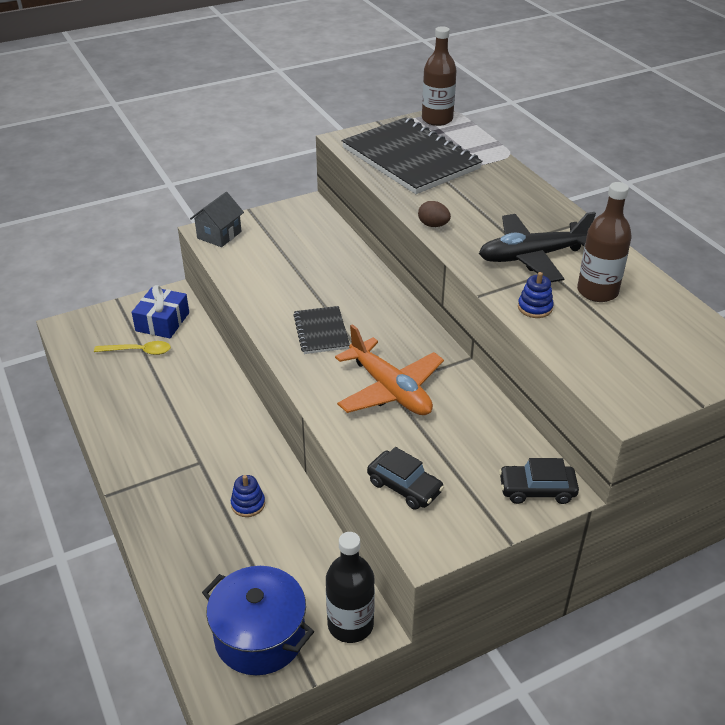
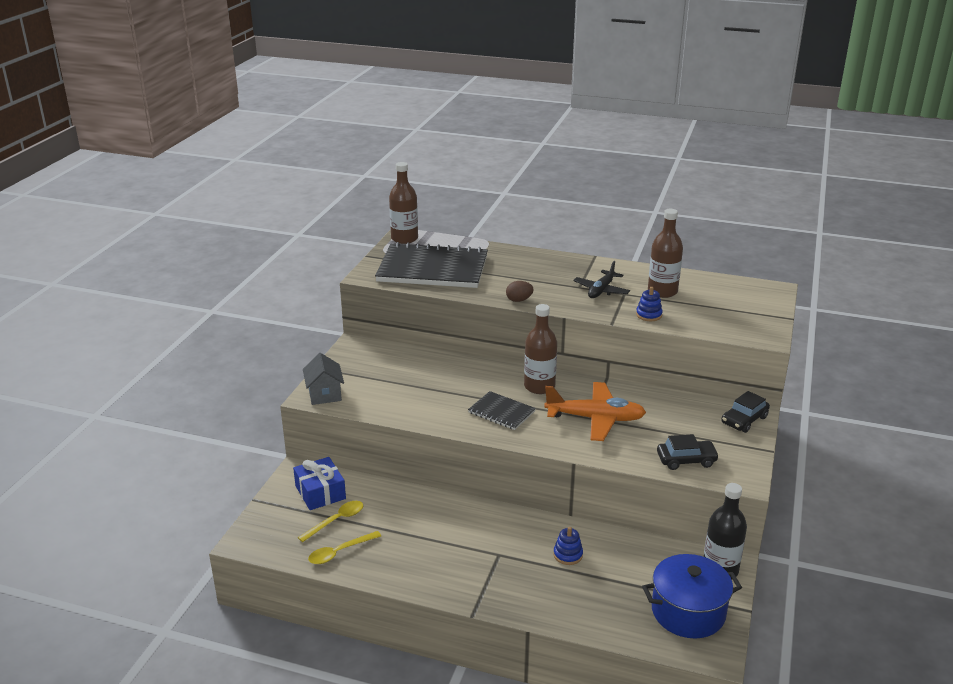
camera: 45 degrees left, 10 degrees down
(104, 377) = (340, 552): none -> yellow spoon
(392, 328) = (539, 386): none -> brown bottle
(532, 256) = (601, 290): black plane -> black plane, size x0.64

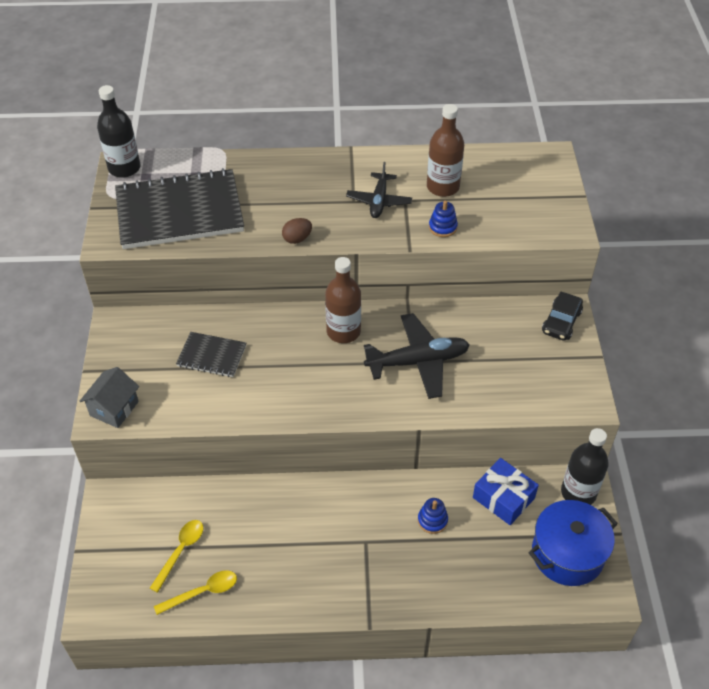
camera: 20 degrees left, 20 degrees up
(320, 492) = (146, 518): blue gift -> blue gift (503, 498)
(324, 394) = (114, 408): grey house -> grey house turned 60 degrees clockwise
(340, 552) = (202, 592): yellow spoon -> yellow spoon turned 150 degrees counterclockwise
(404, 238) = (124, 168): brown bottle -> black bottle
(501, 412) = (319, 380): black notebook -> black notebook (212, 356)
(595, 419) = (418, 362): orange plane -> black plane
(686, 460) = (526, 393): black car -> none

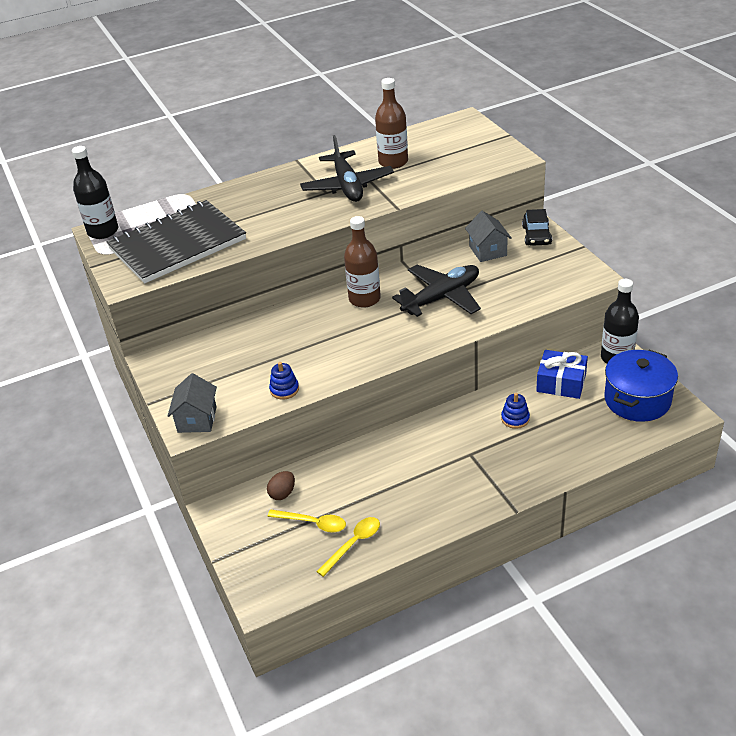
camera: 20 degrees left, 10 degrees down
(180, 551) = (313, 523): yellow spoon -> yellow spoon turned 105 degrees clockwise
(212, 356) = (260, 353): black notebook -> none
(297, 239) = (296, 229): brown egg -> brown egg (282, 493)
(379, 201) = (347, 186): black plane -> black plane, size x1.56
(442, 227) = (413, 186): blue stacking toy -> blue stacking toy (284, 389)
(499, 321) = (487, 251): none -> grey house

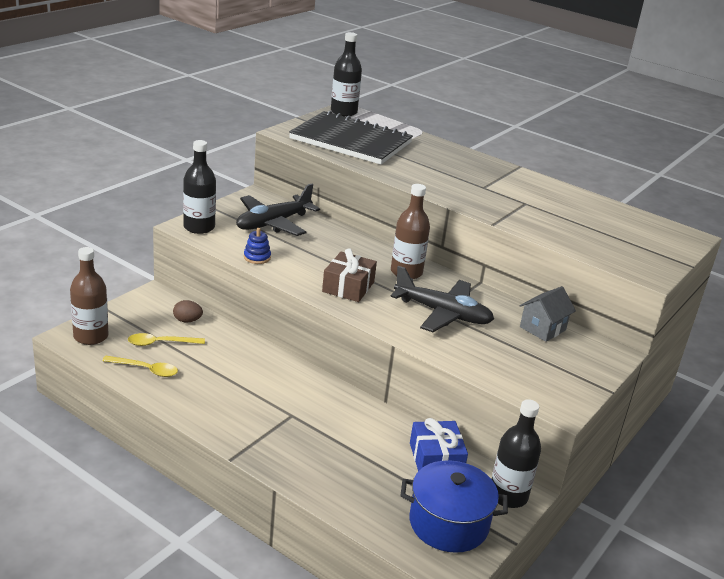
camera: 55 degrees right, 10 degrees down
(197, 419) = (199, 227): grey house -> black bottle
(313, 523) = (160, 343): yellow spoon -> yellow spoon turned 90 degrees clockwise
(347, 186) = (504, 195): black plane -> black plane (273, 223)
(371, 342) = (348, 287): none -> brown gift
(393, 162) = (567, 210): brown bottle -> brown bottle (91, 336)
(515, 419) = (359, 435): blue stacking toy -> none
(536, 235) = (600, 356): black car -> none

